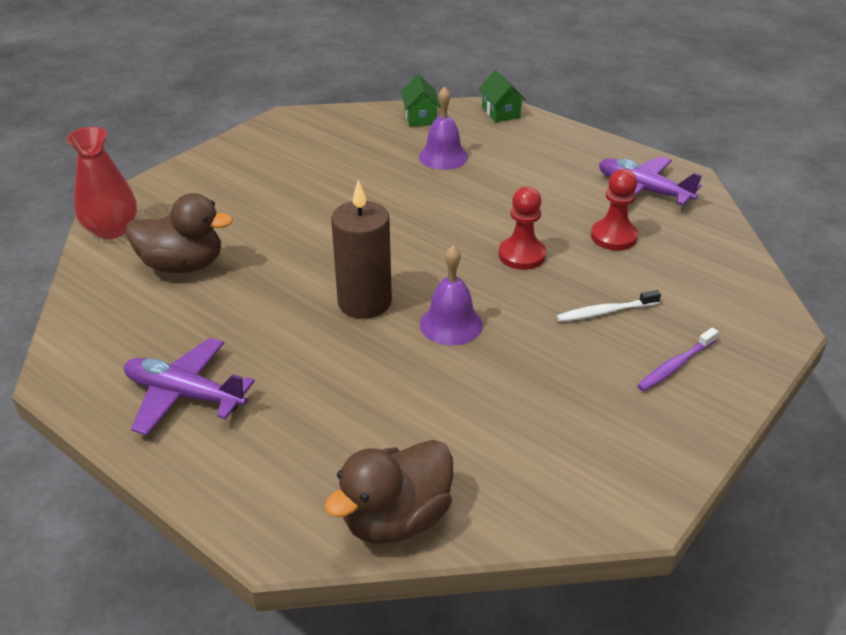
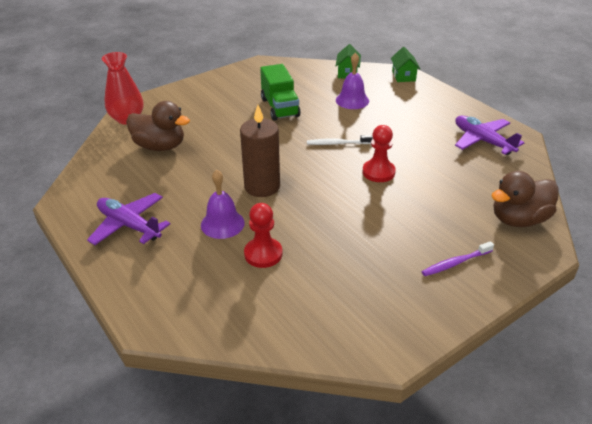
camera: 15 degrees right, 0 degrees up
(343, 181) = (280, 107): none -> green truck
(396, 519) = (225, 326): brown duck -> brown duck (518, 219)
(451, 324) = (312, 209): purple bell -> purple bell (222, 224)
(605, 312) = (420, 219): white toothbrush -> white toothbrush (337, 143)
(613, 237) = (448, 169): red pawn -> red pawn (263, 254)

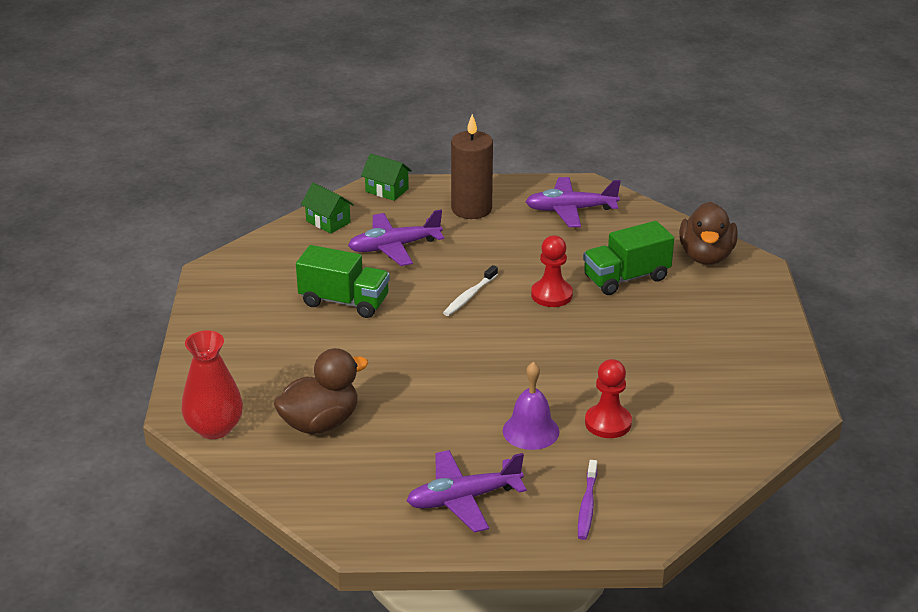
camera: 55 degrees left, 5 degrees down
(262, 186) = (493, 379): brown candle -> brown candle (471, 209)
(352, 100) = (394, 247): purple bell -> purple plane
(439, 194) = (626, 278): none -> green truck
(455, 263) = (729, 319): purple toothbrush -> purple toothbrush (587, 505)

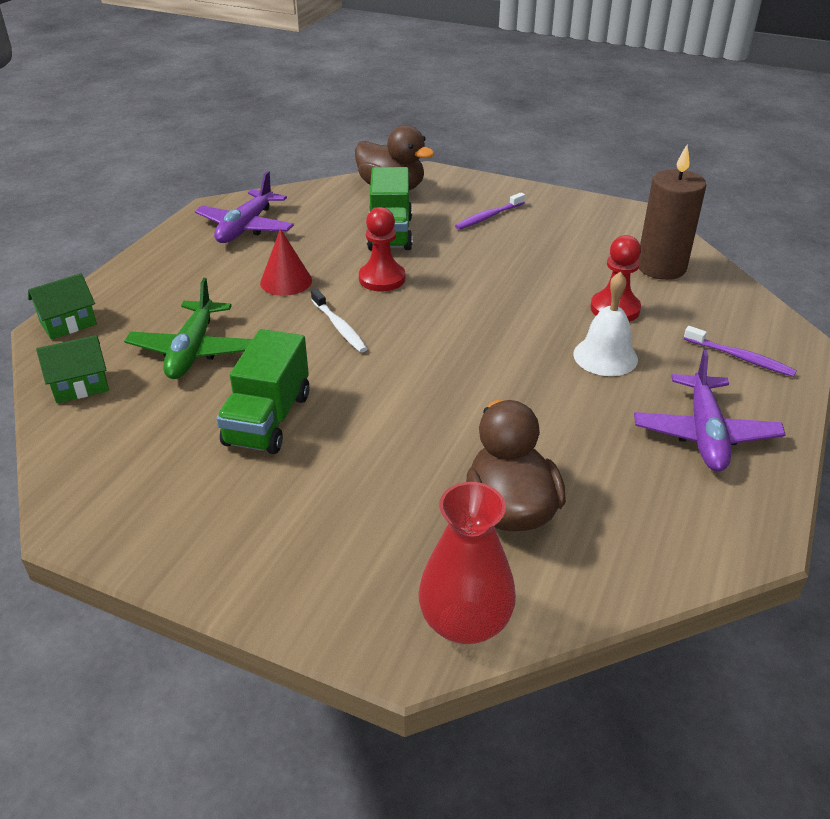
camera: 65 degrees left, 5 degrees up
(344, 301) = (268, 419): green truck -> green truck turned 150 degrees clockwise
(394, 247) = (192, 350): purple plane -> green plane
(471, 209) = (176, 280): brown candle -> brown candle (661, 267)
(509, 254) = (286, 281): none -> red cone
(531, 431) = (605, 356): purple bell -> white bell
(706, 320) = (488, 217): none -> purple toothbrush

